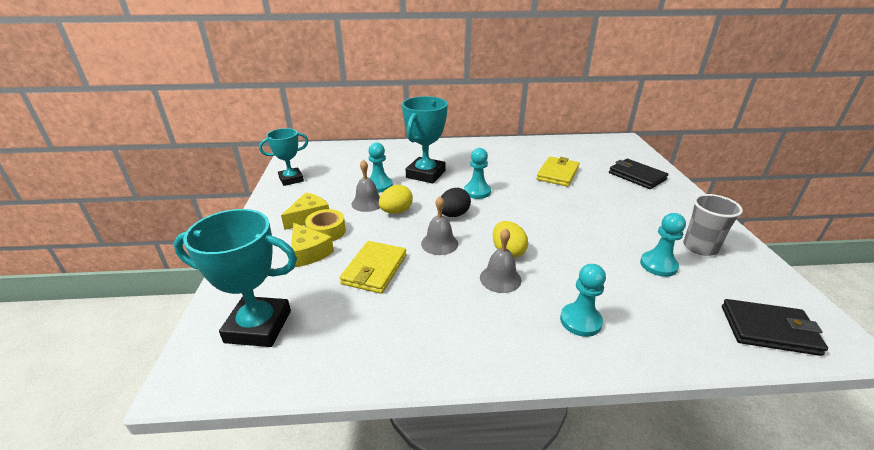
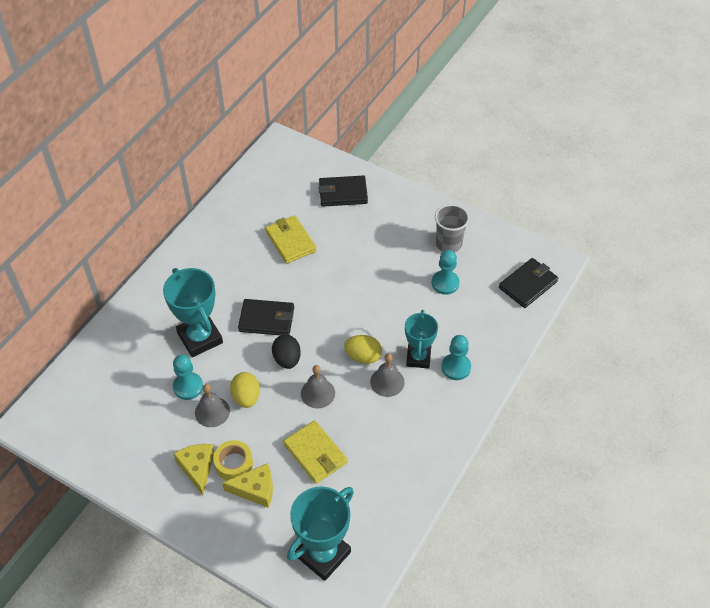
camera: 55 degrees left, 20 degrees up
(291, 179) = (104, 456): turquoise trophy -> turquoise trophy (418, 358)
(477, 192) = (267, 319): turquoise pawn -> black wallet

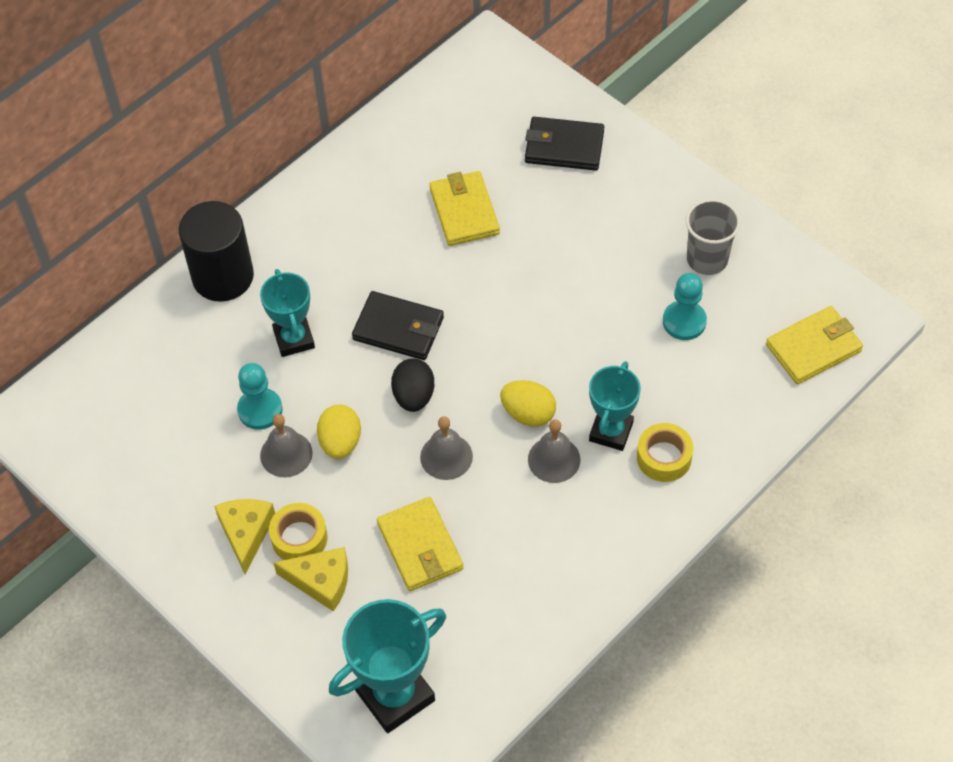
camera: 15 degrees right, 5 degrees up
(144, 307) = (223, 276): none -> black cylinder
(200, 338) = (294, 339): turquoise trophy -> turquoise trophy, size x0.66
(456, 367) = (664, 457): turquoise pawn -> yellow tape
(528, 285) = (813, 348): black wallet -> yellow wallet

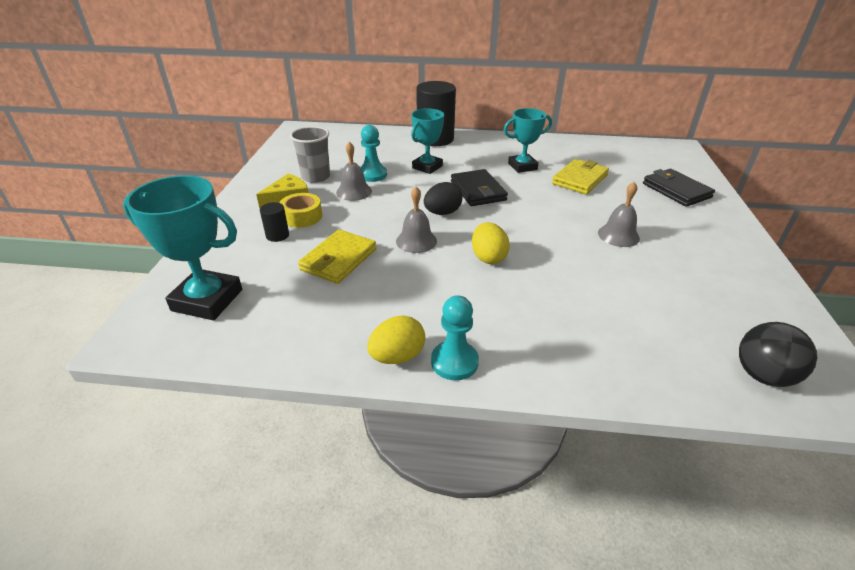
camera: 50 degrees right, 20 degrees down
(321, 581) = (277, 235): yellow cheese -> black cylinder
(340, 442) = (381, 203): yellow egg -> yellow egg (397, 356)
(554, 459) = (469, 284): grey bell -> grey bell (618, 235)
(611, 431) = (525, 299): turquoise trophy -> turquoise trophy (522, 166)
(664, 457) = (541, 337): yellow tape -> none
(684, 321) = (658, 291): turquoise pawn -> turquoise pawn (454, 362)
(707, 259) = (719, 277): grey cup -> grey cup (316, 177)
(813, 348) = (762, 375): yellow wallet -> black ball

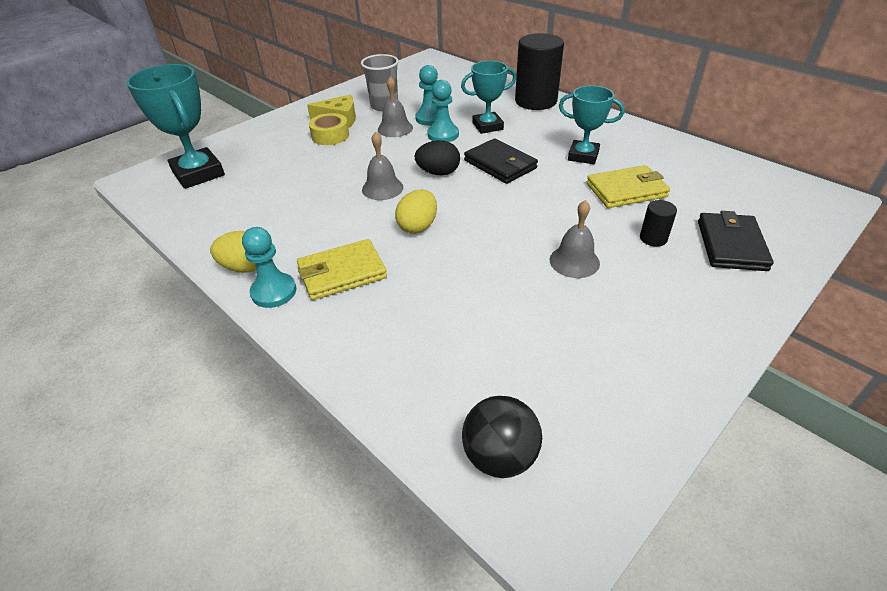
camera: 40 degrees right, 5 degrees up
(277, 235) = (295, 144): black cylinder -> black cylinder (653, 238)
(338, 260) = (308, 179): yellow wallet -> yellow wallet (342, 273)
(402, 184) = (443, 135): none -> turquoise pawn
(478, 191) = (500, 164): black wallet -> black wallet turned 60 degrees counterclockwise

